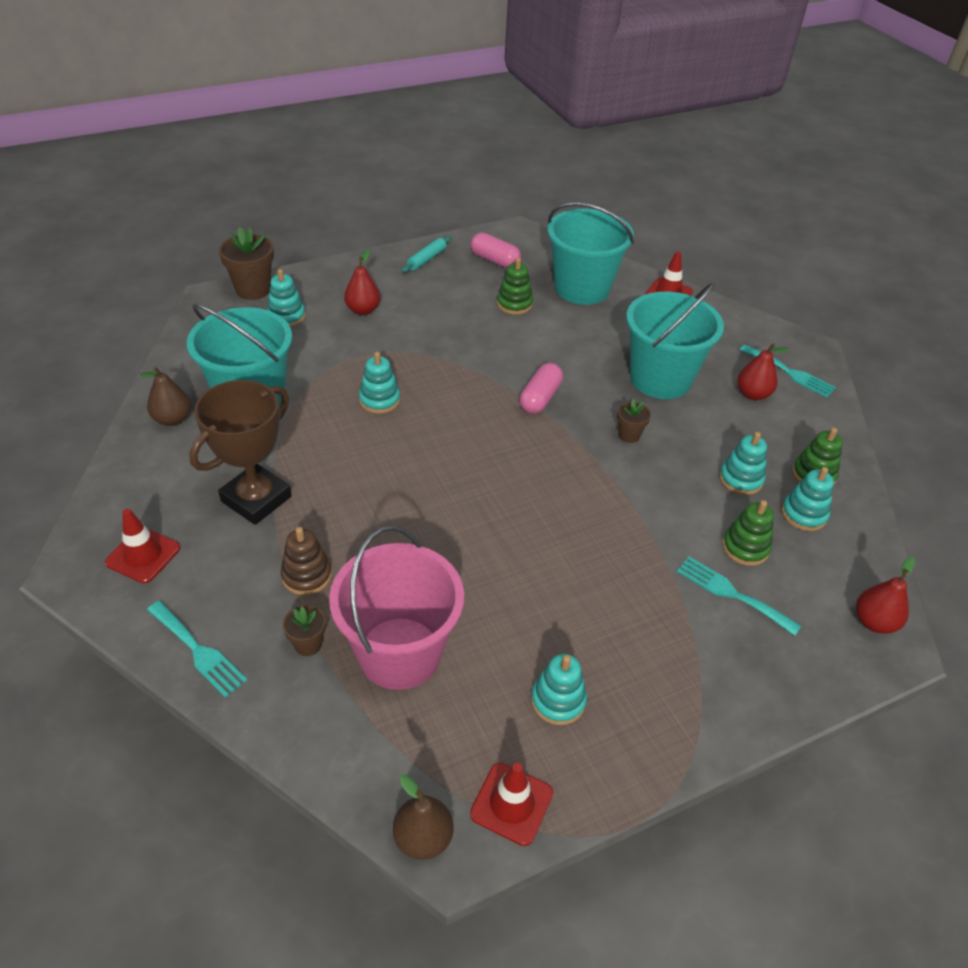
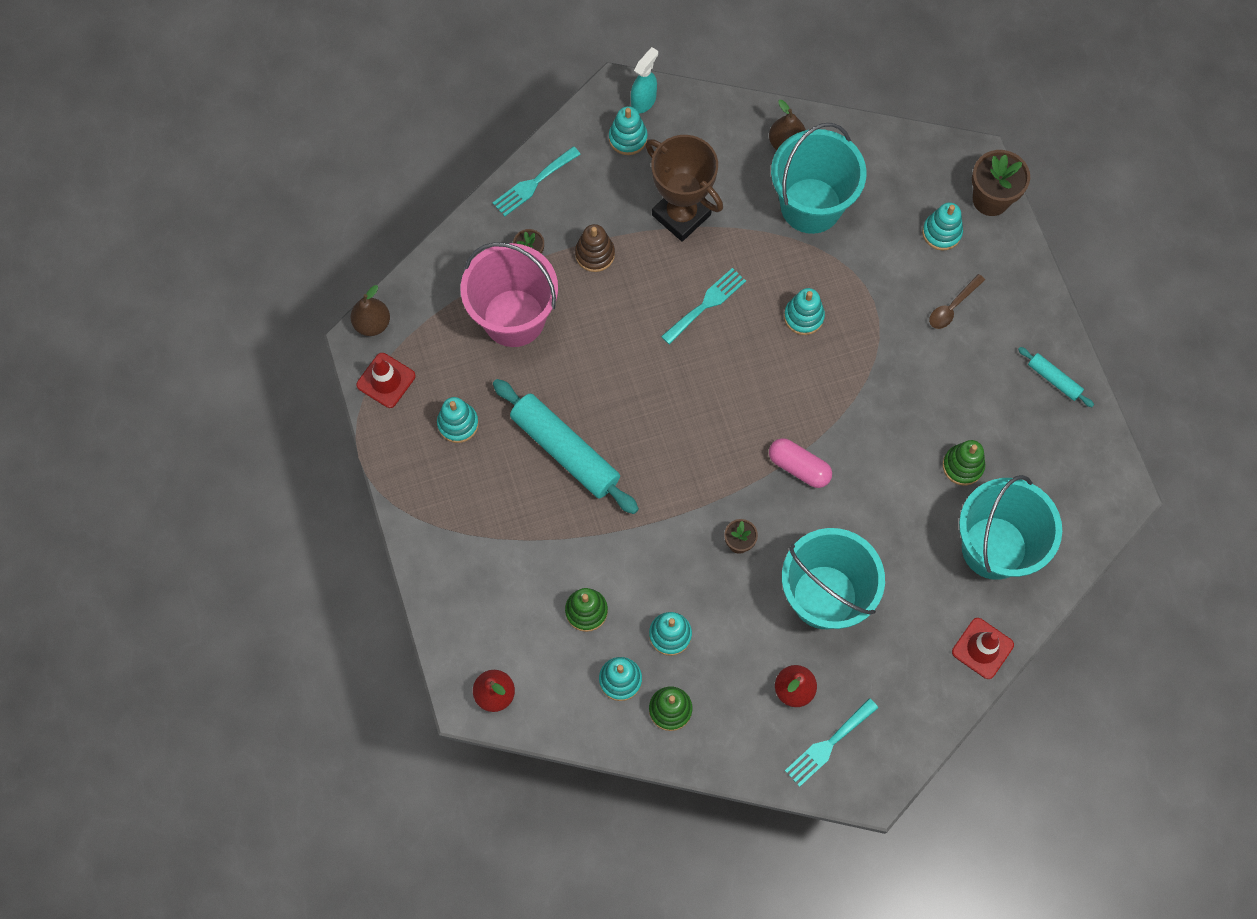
camera: 100 degrees right, 25 degrees up
(91, 543) = (644, 101): none -> turquoise spray bottle
(143, 555) = (628, 138): red traffic cone -> turquoise stacking toy
(363, 310) = (952, 307): red pear -> brown spoon
(494, 260) = (1053, 456): pink capsule -> none
(567, 582) = (565, 451): none -> turquoise rolling pin
(732, 593) = (538, 583): turquoise fork -> turquoise fork (706, 304)

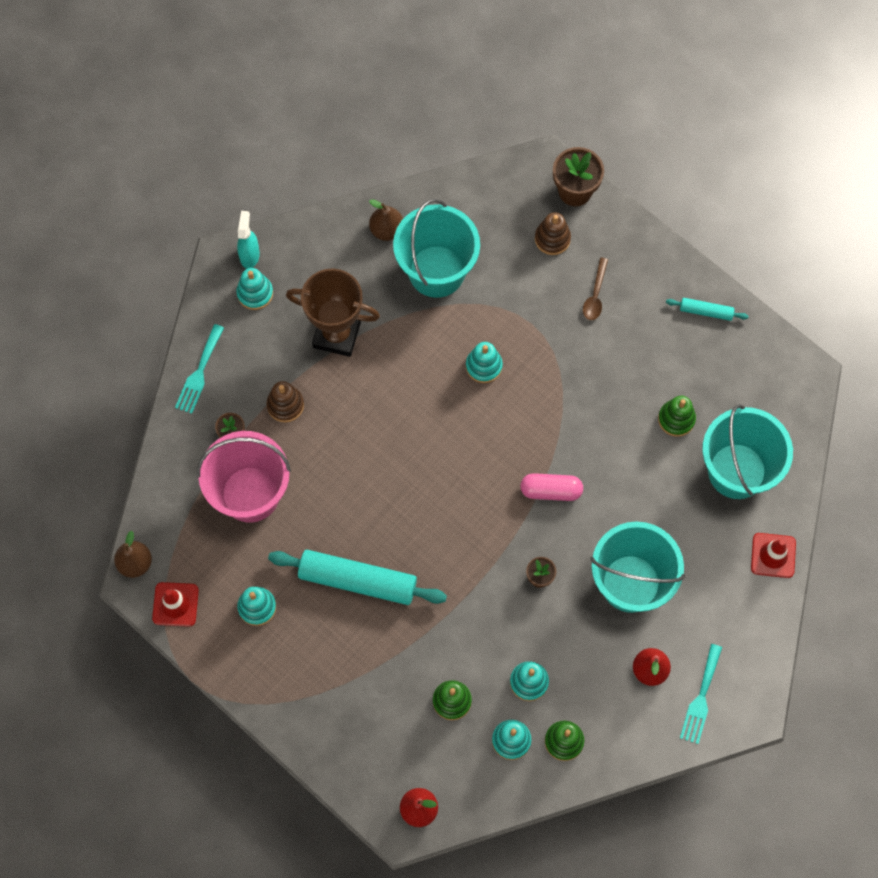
camera: 30 degrees left, 0 degrees up
(706, 304) = (400, 397): turquoise fork -> none
(941, 233) = (552, 239): turquoise stacking toy -> brown stacking toy

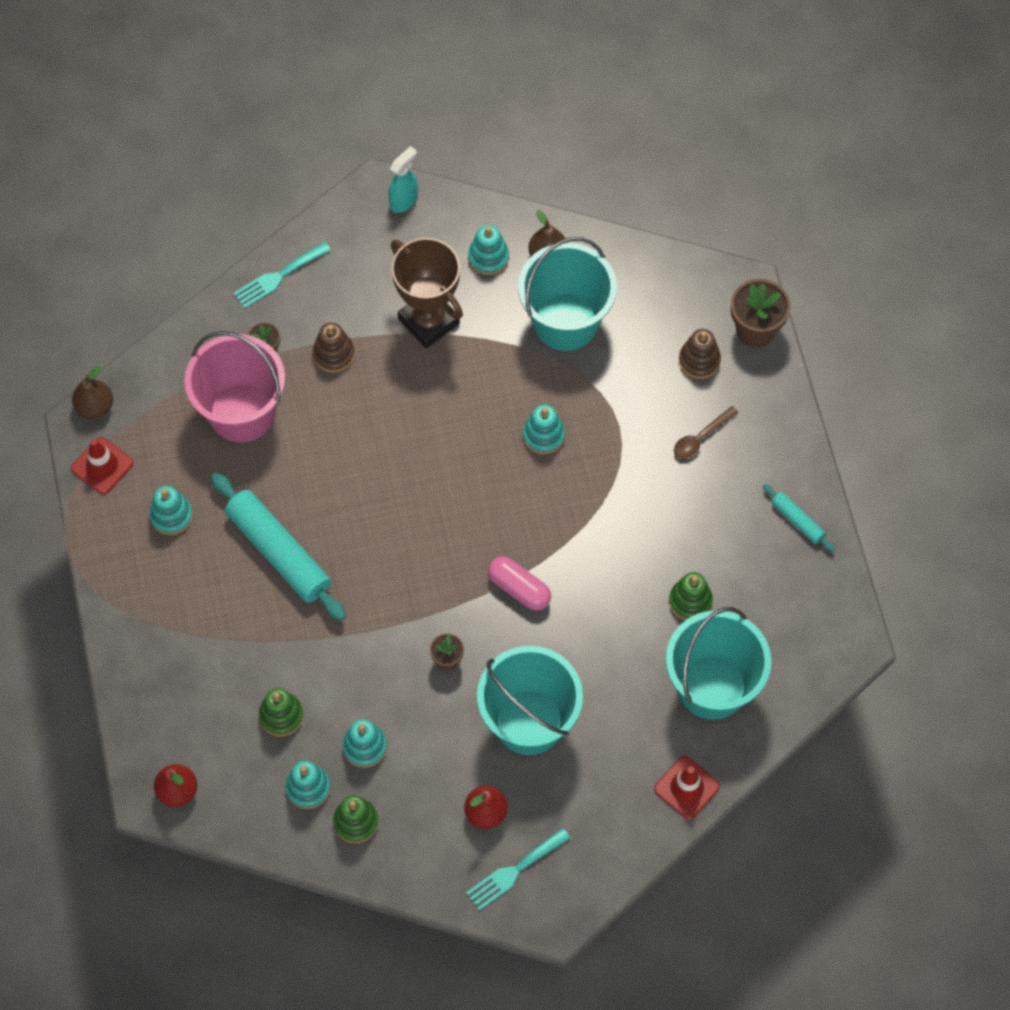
camera: 35 degrees right, 5 degrees down
(255, 293) = (382, 237): turquoise stacking toy -> turquoise stacking toy (488, 257)

